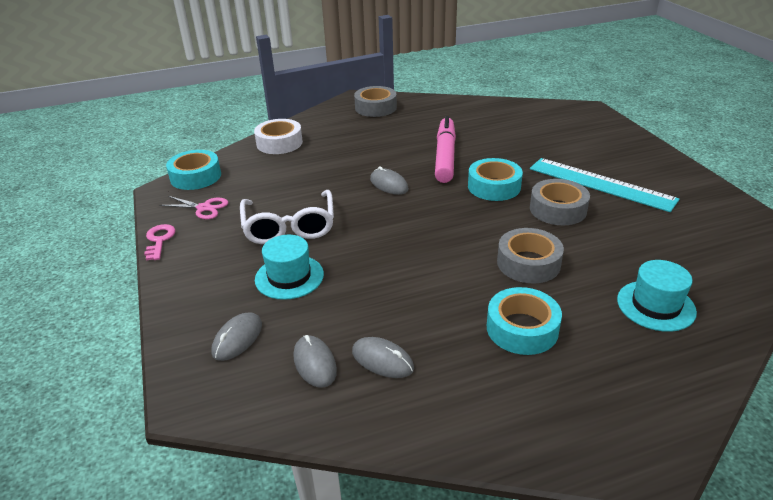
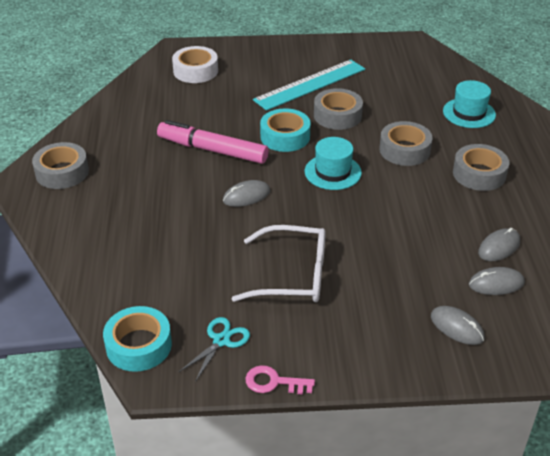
camera: 75 degrees left, 5 degrees up
(204, 208) = (221, 341): pink scissors -> turquoise scissors
(279, 143) = (98, 262): white tape -> white tape (195, 71)
(289, 277) = (378, 285): turquoise hat -> turquoise hat (332, 172)
(522, 329) = (479, 174): turquoise tape -> grey tape

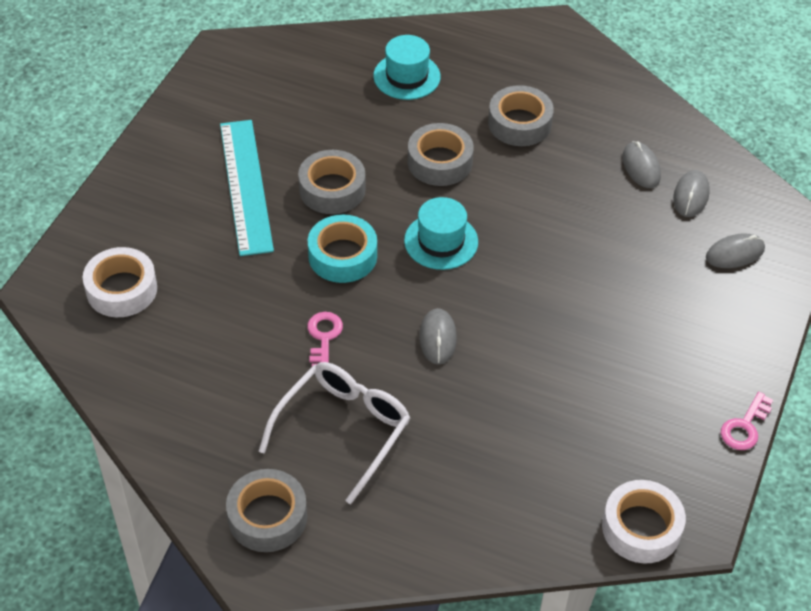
camera: 65 degrees left, 10 degrees up
(139, 345) = (641, 528): turquoise tape -> white tape
(212, 150) = (323, 337): pink marker -> pink key
(221, 341) = (668, 450): turquoise scissors -> none
(292, 275) = (598, 350): white glasses -> white glasses (343, 430)

